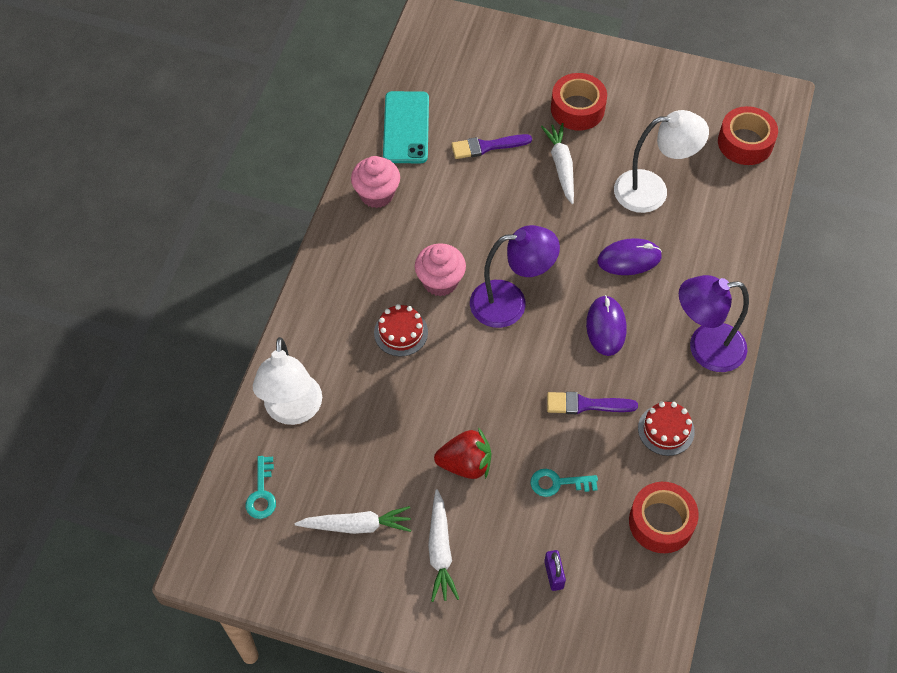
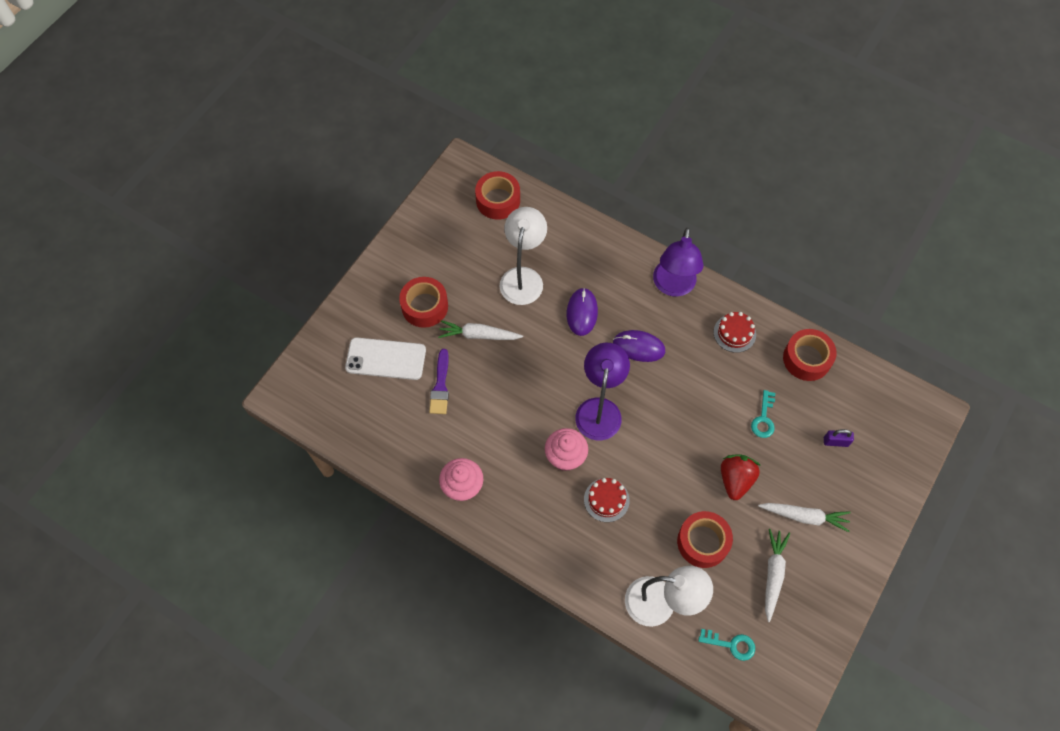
camera: 75 degrees left, 5 degrees up
(377, 441) = (703, 542): none -> red tape
(406, 127) = (398, 445): turquoise phone -> none
(501, 91) = (386, 359): none -> white phone
(586, 404) = (702, 380): purple brush -> none

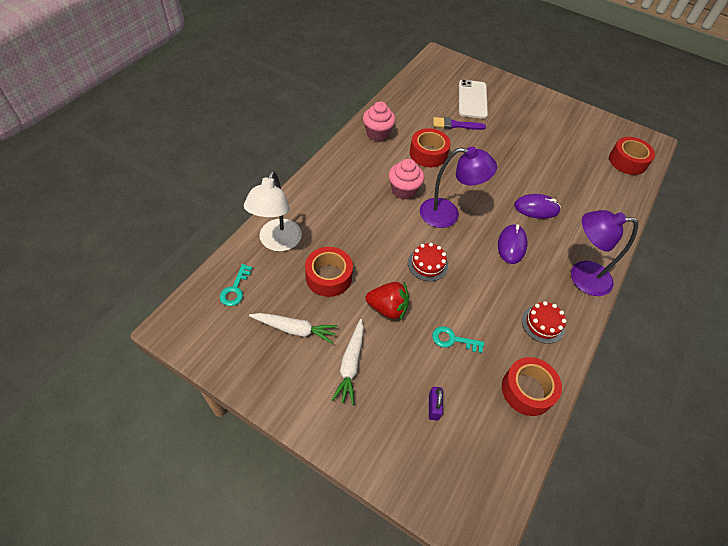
camera: 85 degrees right, 10 degrees down
(424, 306) = (519, 119): red tape -> red tape (428, 153)
(478, 335) = (501, 146): white carrot -> none
(523, 277) = (559, 173): white lamp -> none
(606, 500) = (368, 213): red cake -> red cake (427, 264)

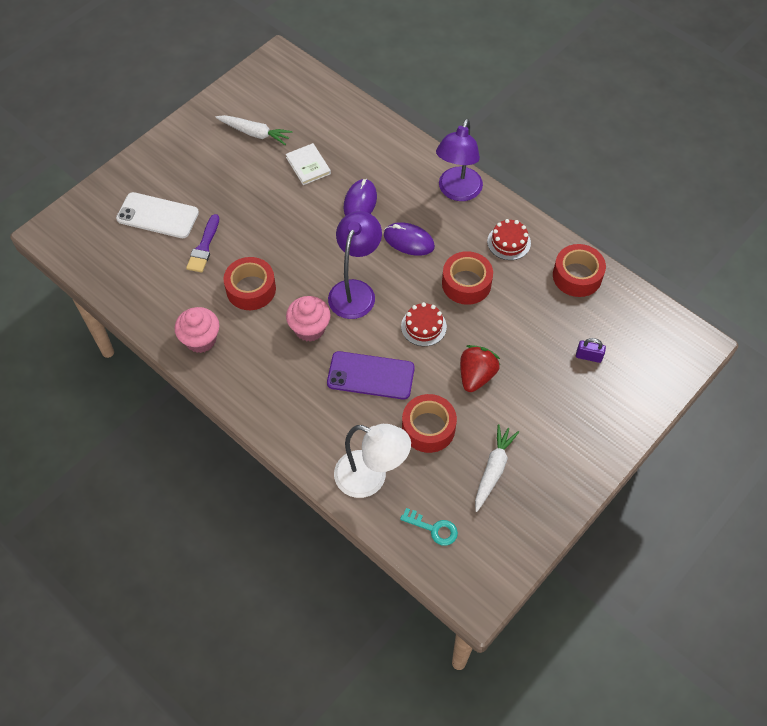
camera: 75 degrees left, 5 degrees up
(350, 365) = (539, 421): white carrot -> white carrot (255, 133)
(370, 233) = (371, 375): none -> purple phone
(453, 340) = (519, 324): turquoise key -> none
(556, 172) = (308, 165): none -> white book
(627, 161) = (304, 93): red tape -> red tape (466, 283)

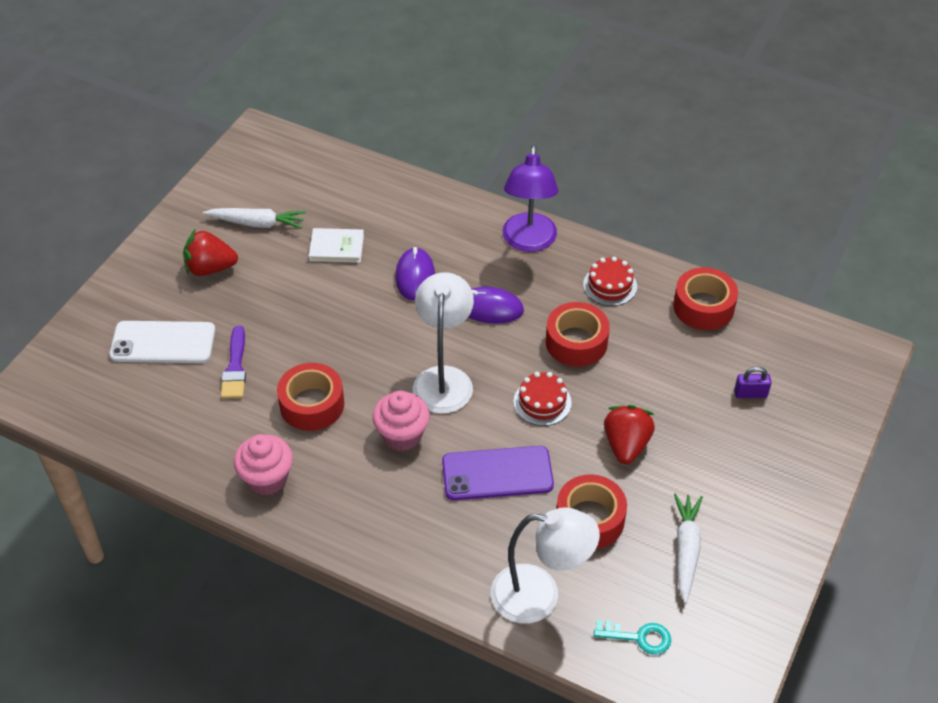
camera: 15 degrees left, 10 degrees down
(209, 163) = (210, 268): none -> red strawberry
(308, 165) = (336, 247): white book -> white book turned 45 degrees counterclockwise
(355, 291) = (444, 379): purple lamp -> white lamp

